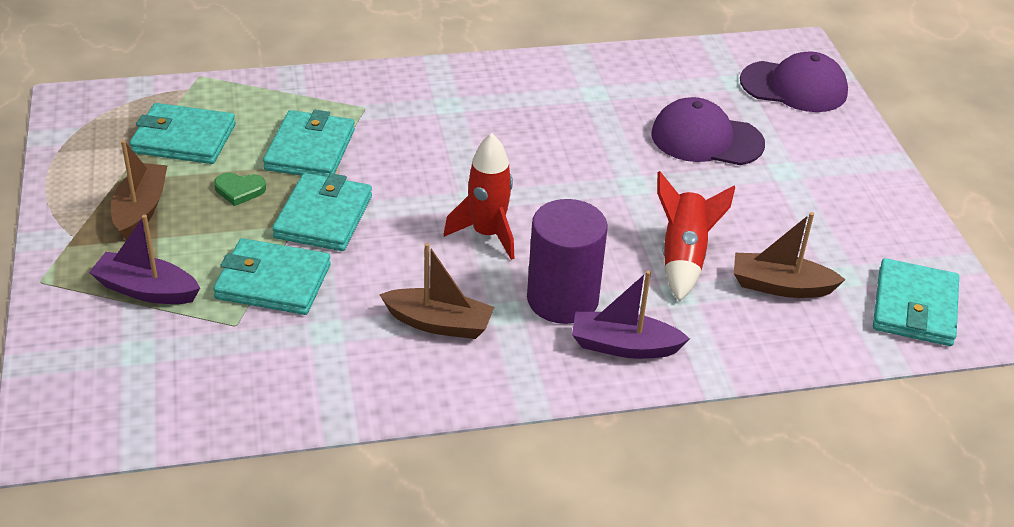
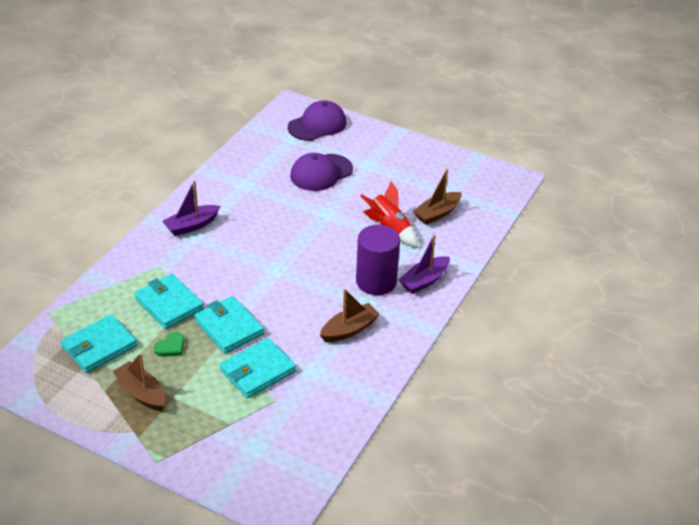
camera: 50 degrees left, 0 degrees up
(146, 290) = (211, 421): purple boat -> purple boat (191, 226)
(487, 234) = (306, 279): red rocket -> none
(914, 307) = (487, 186): turquoise wallet -> none

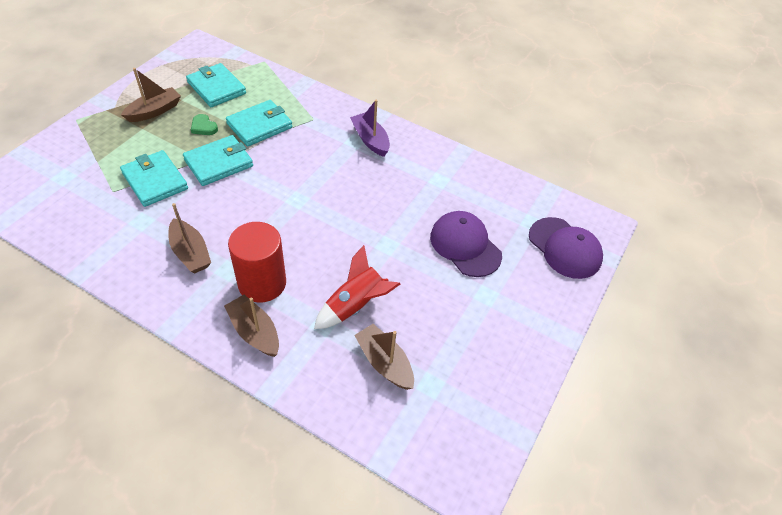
camera: 90 degrees right, 10 degrees up
(376, 281) = (262, 283): purple cylinder -> red cylinder
(424, 281) = (254, 332): purple boat -> brown boat

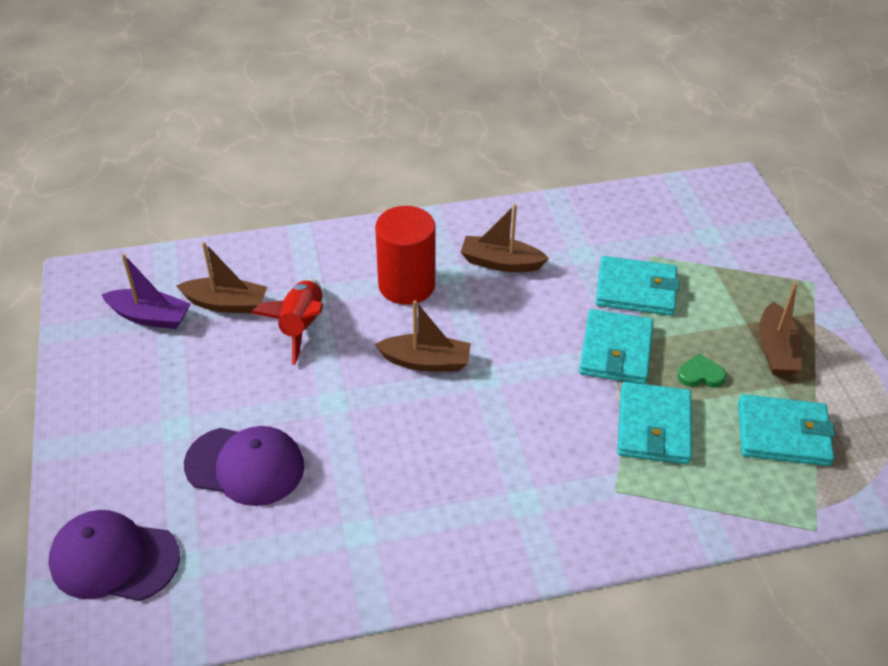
camera: 140 degrees right, 5 degrees down
(254, 332) = (362, 252): brown boat -> brown boat (426, 361)
(370, 140) = (509, 520): purple boat -> purple boat (150, 317)

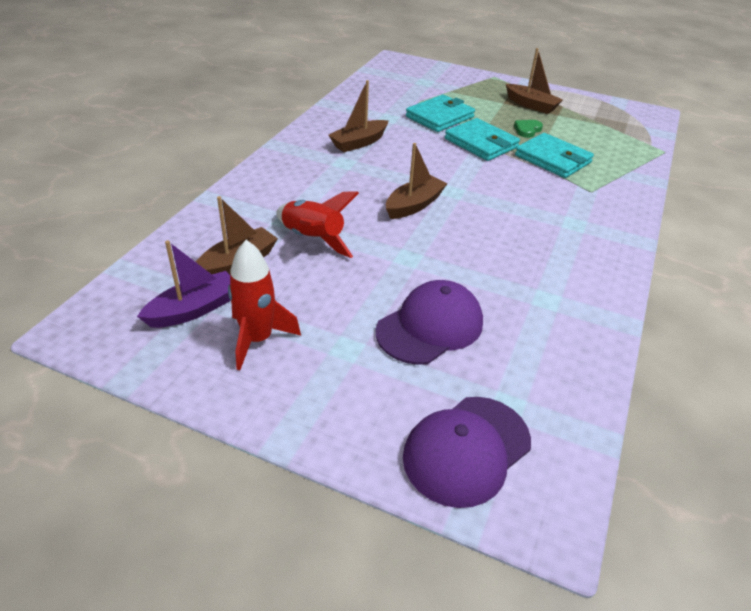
camera: 55 degrees left, 5 degrees down
(145, 371) = (257, 339): none -> red rocket
(406, 285) = (331, 181): red cylinder -> none
(783, 434) = (592, 130): turquoise wallet -> none

